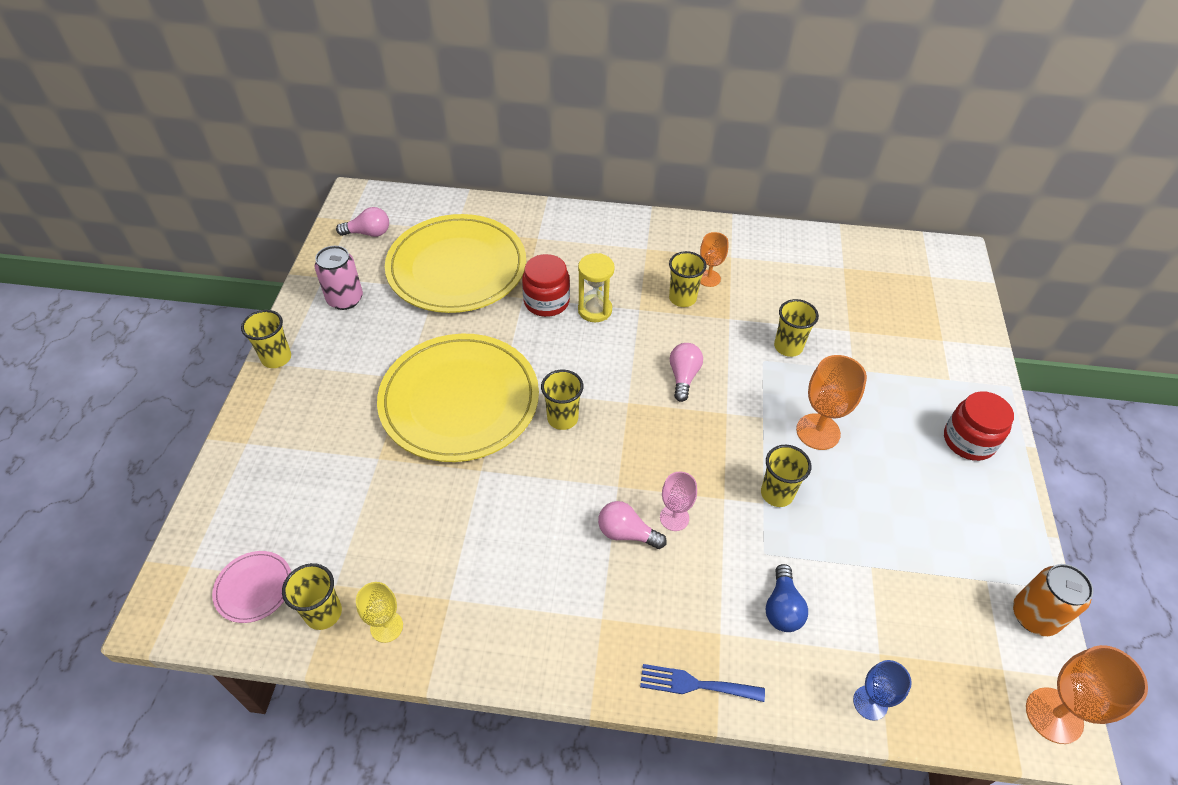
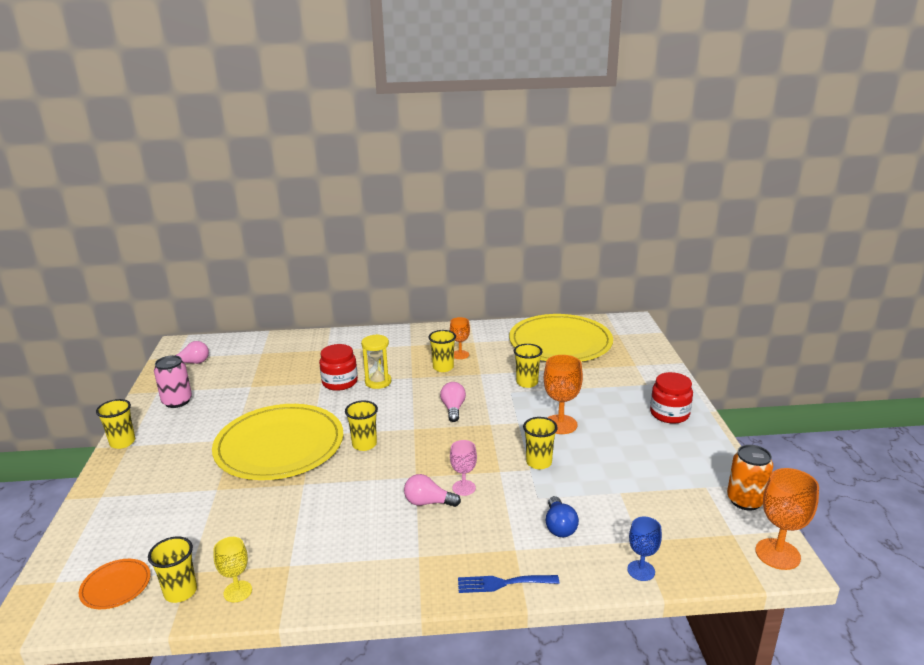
camera: 10 degrees left, 25 degrees down
(254, 588) = (116, 586): pink plate -> orange plate
(457, 267) = (266, 373): yellow plate -> yellow plate (560, 343)

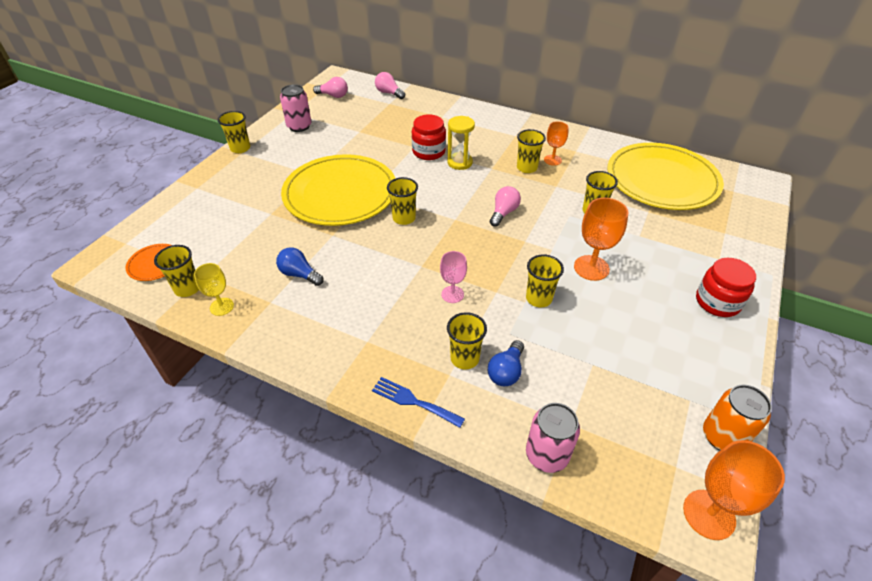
camera: 30 degrees right, 20 degrees up
(299, 529) = (299, 274): none -> blue light bulb
(428, 502) = (412, 295): pink light bulb -> pink light bulb (389, 93)
(517, 532) = (464, 358): none -> yellow cup
(641, 570) = (547, 455): blue goblet -> pink can

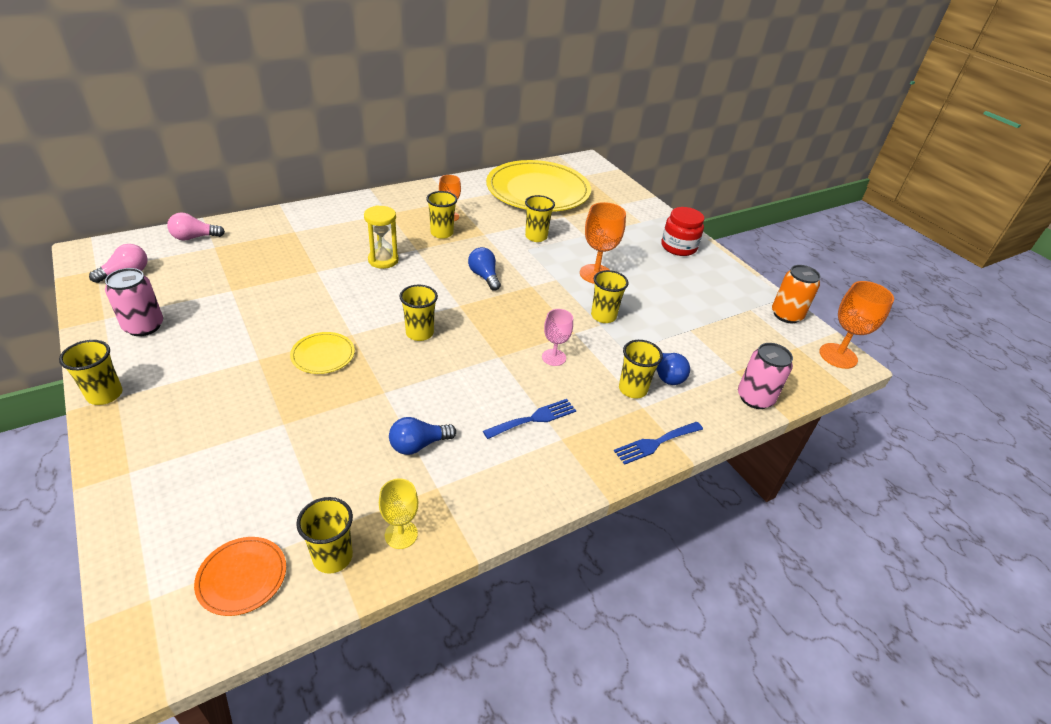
camera: 60 degrees left, 5 degrees down
(340, 193) = (323, 355): yellow plate -> yellow plate, size x0.41
(374, 316) = (534, 418): none -> blue fork
(428, 152) = (339, 267): red jar -> none
(503, 213) = (484, 276): pink light bulb -> blue light bulb

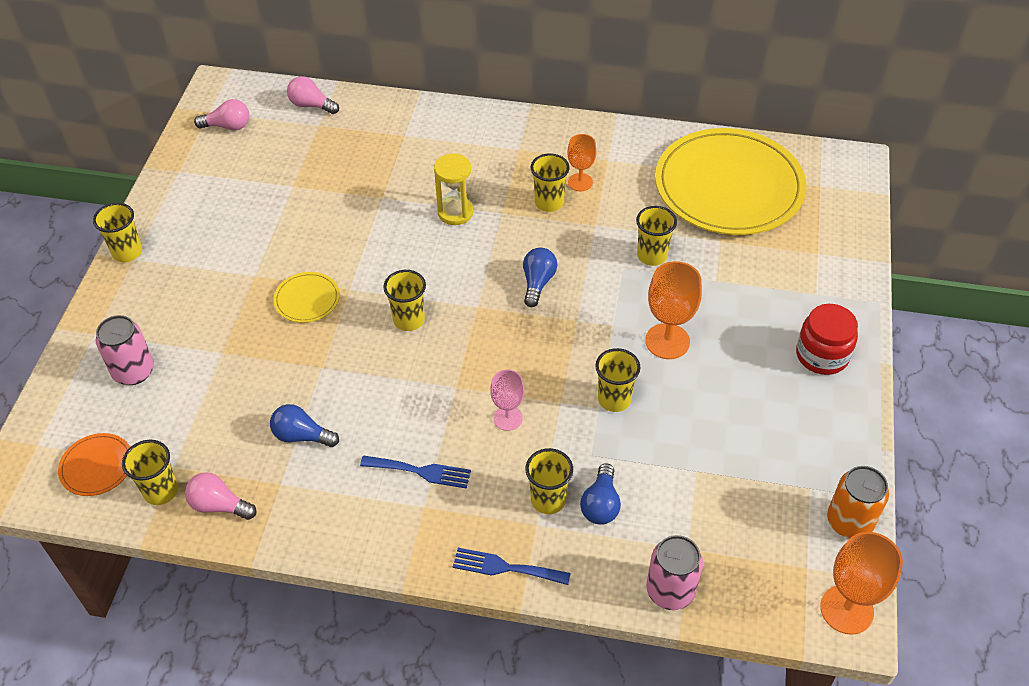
camera: 45 degrees right, 10 degrees up
(144, 326) = (199, 195): pink can -> pink can (133, 371)
(401, 534) = (219, 505): yellow goblet -> pink light bulb

